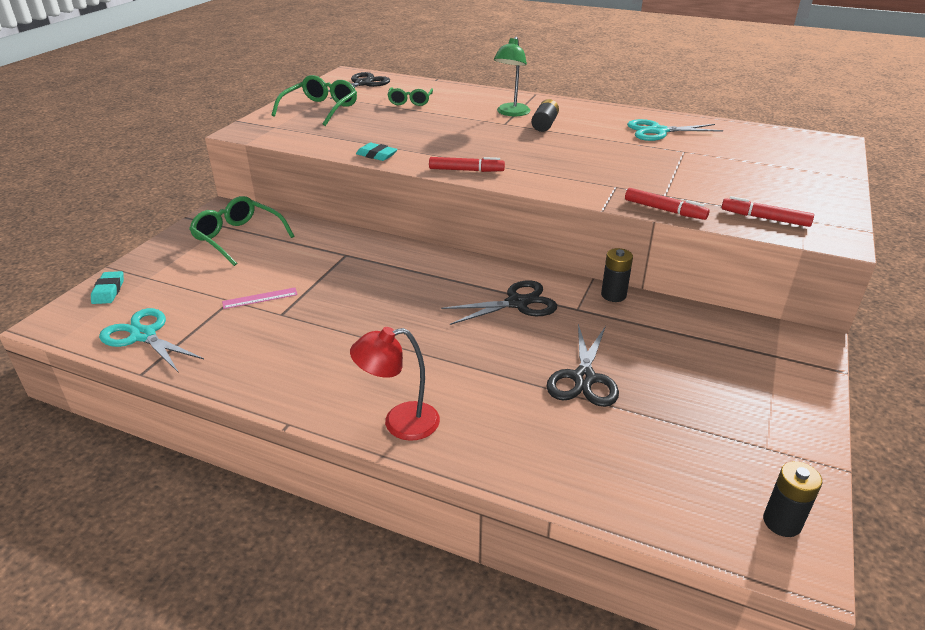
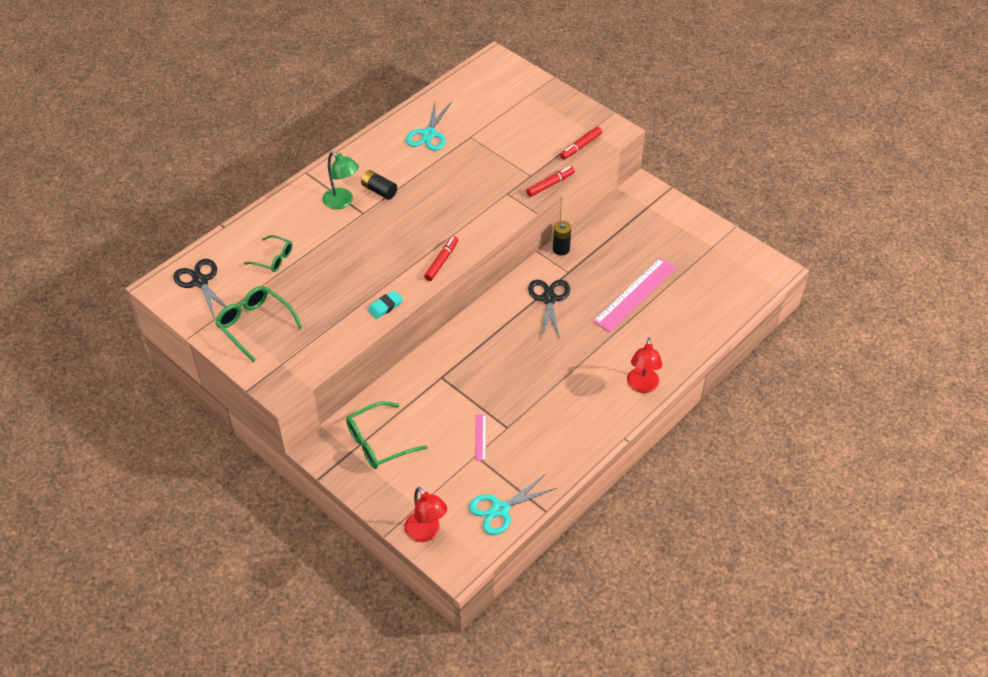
camera: 70 degrees left, 15 degrees up
(109, 291) = (426, 533): turquoise eraser -> red lamp
(584, 378) = (635, 294): black scissors -> pink ruler
(782, 522) = (756, 265): black battery -> none

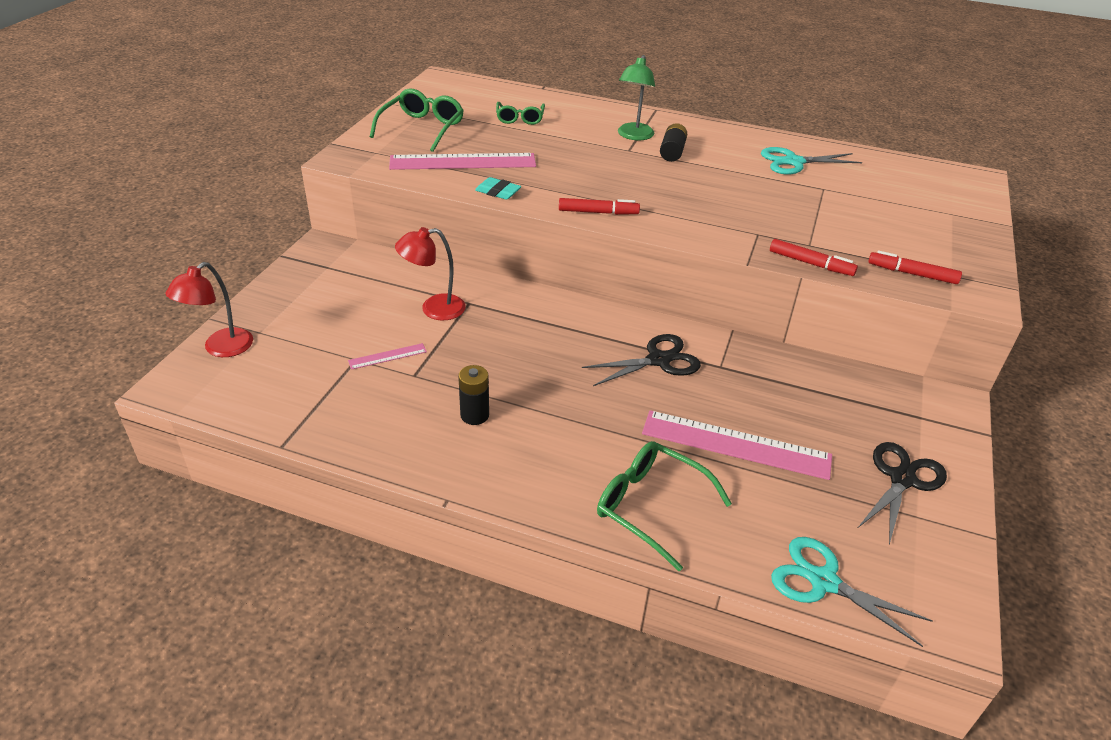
camera: 65 degrees right, 10 degrees down
(200, 282) = (461, 93): black scissors -> black scissors (902, 479)
(328, 314) = (463, 162): none -> pink ruler
(378, 442) = (347, 282): green glasses -> green glasses (651, 507)
(500, 509) = (273, 402): turquoise scissors -> turquoise scissors (823, 582)
(561, 249) = (755, 350): black battery -> black battery (474, 415)
(642, 386) = (560, 496): red lamp -> red lamp (434, 309)

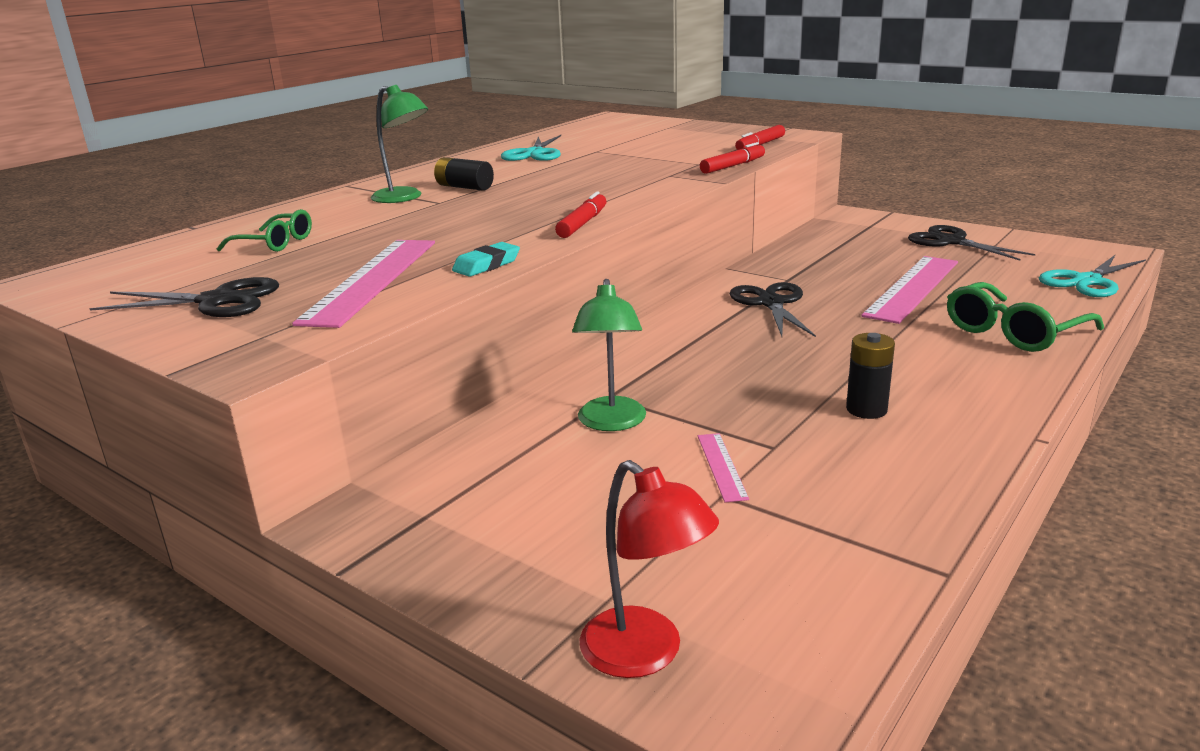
camera: 70 degrees left, 15 degrees down
(422, 128) = (217, 301): green glasses -> black scissors
(434, 309) = (611, 423): red lamp -> green lamp

